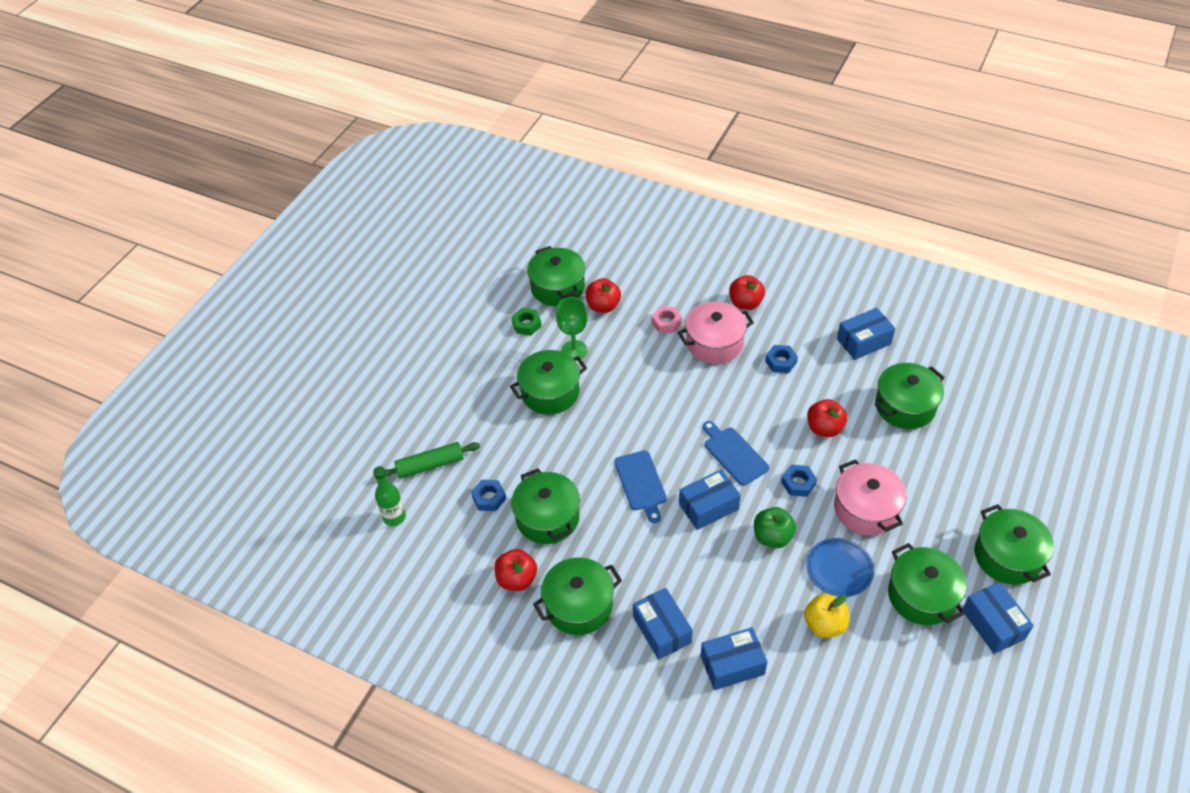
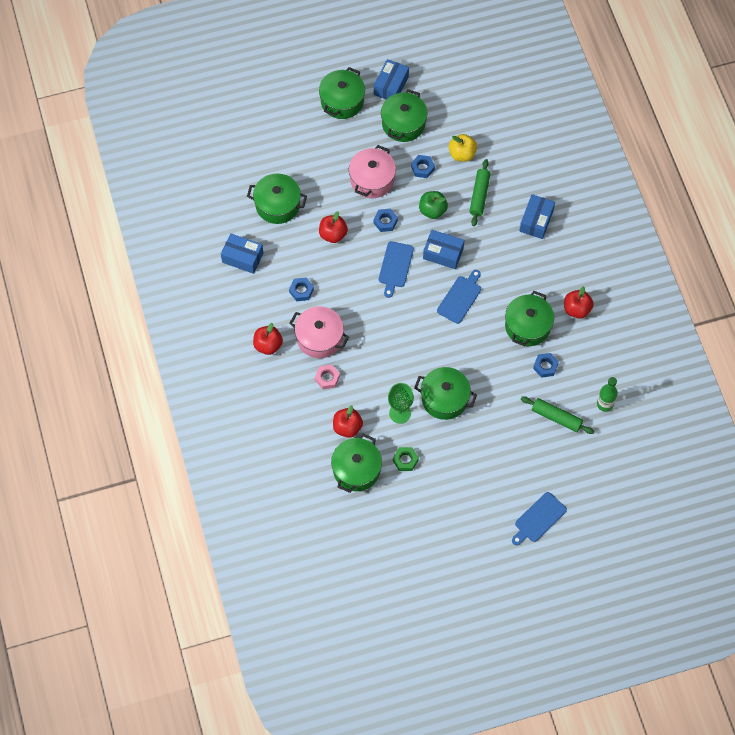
camera: 135 degrees left, 15 degrees up
(362, 378) = (538, 519): none -> blue cutting board
(579, 605) = (561, 268): green pot -> none
(732, 665) = (523, 178): blue box -> none
(750, 598) = (479, 195): none -> green rolling pin
(839, 569) = (422, 168): blue plate -> blue nut

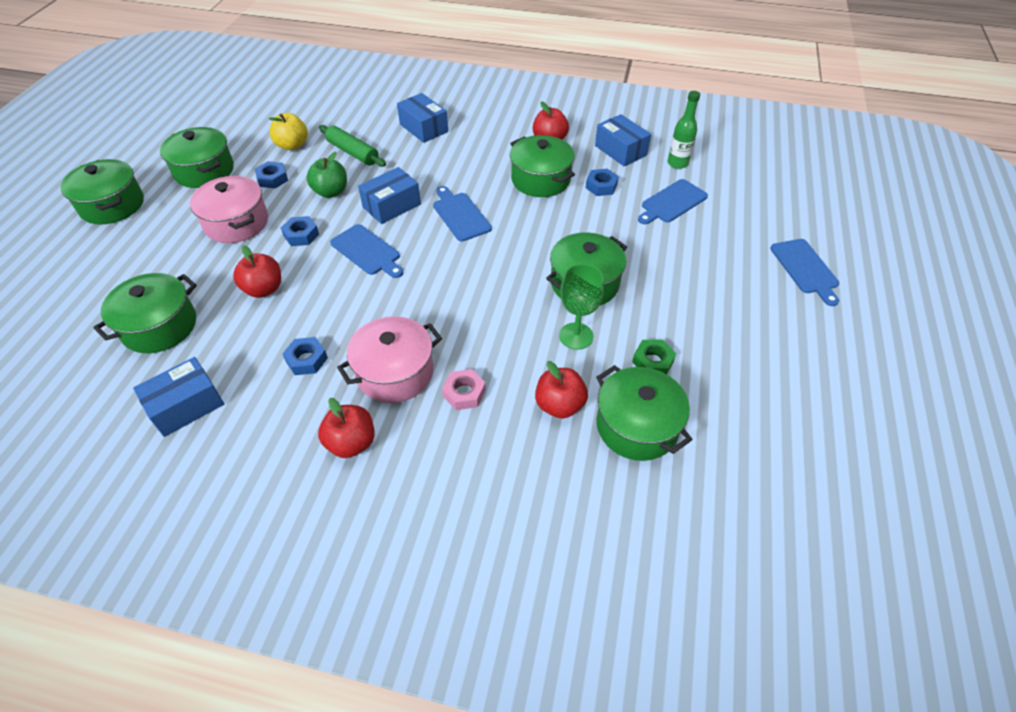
camera: 60 degrees left, 15 degrees down
(391, 86) = (150, 162): blue box -> blue box (620, 150)
(556, 417) = (672, 202): green rolling pin -> blue cutting board

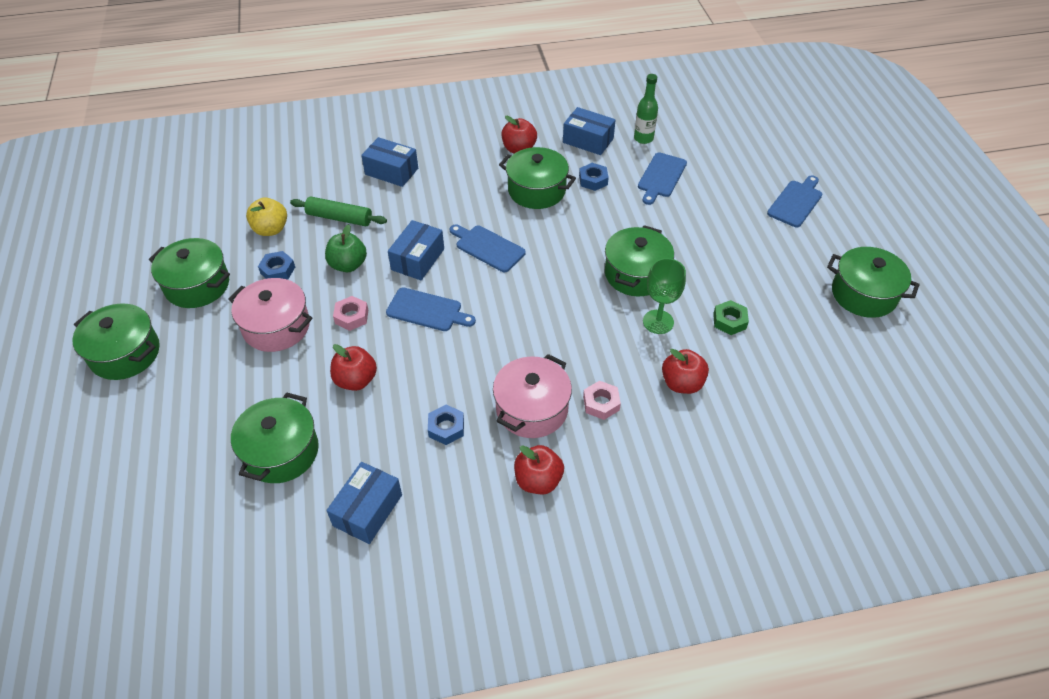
camera: 25 degrees left, 0 degrees up
(301, 235) = (351, 316): blue nut -> pink nut
(637, 426) = (749, 377): green pot -> green pot (863, 294)
(805, 268) = (796, 202): blue cutting board -> blue cutting board turned 105 degrees counterclockwise

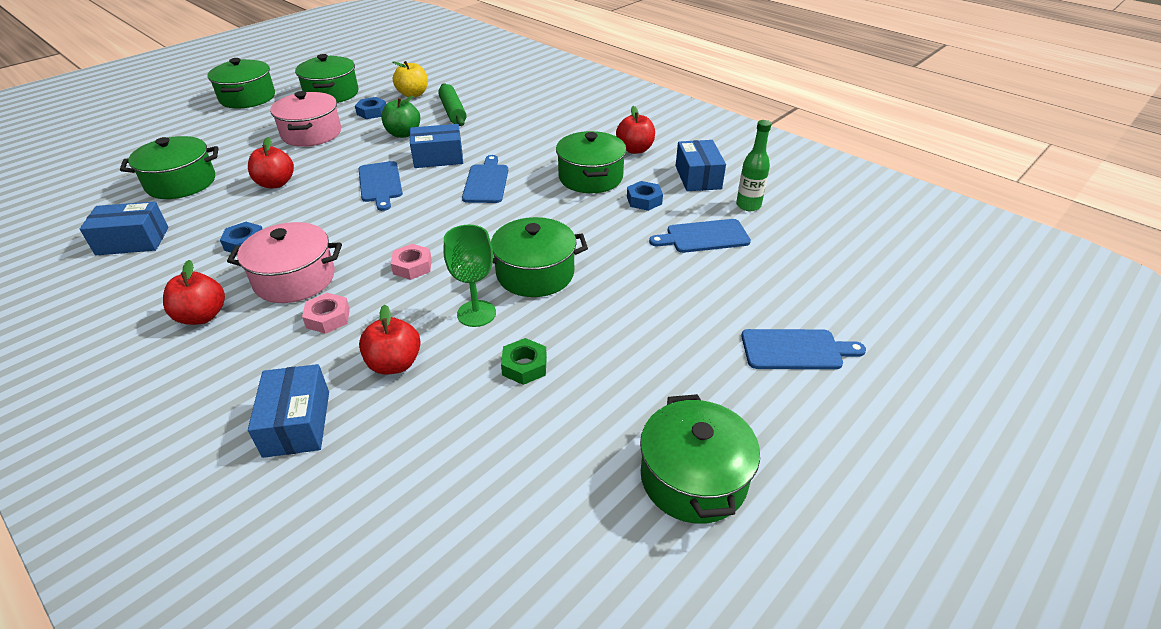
camera: 55 degrees right, 10 degrees down
(351, 316) = (346, 156): pink nut -> pink nut (412, 266)
(391, 171) = (531, 110): blue box -> blue box (297, 423)

